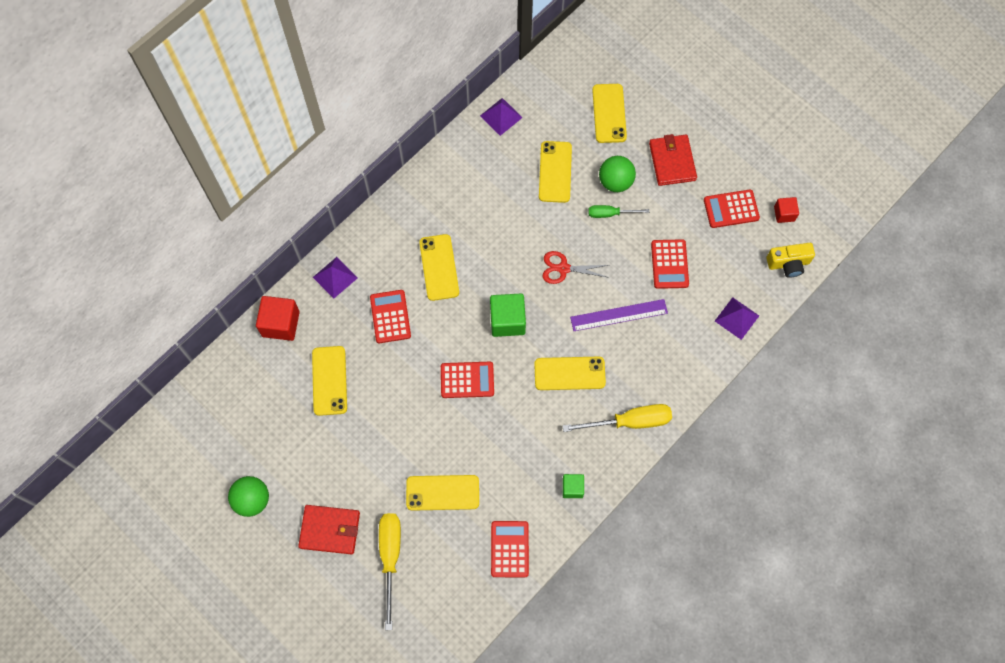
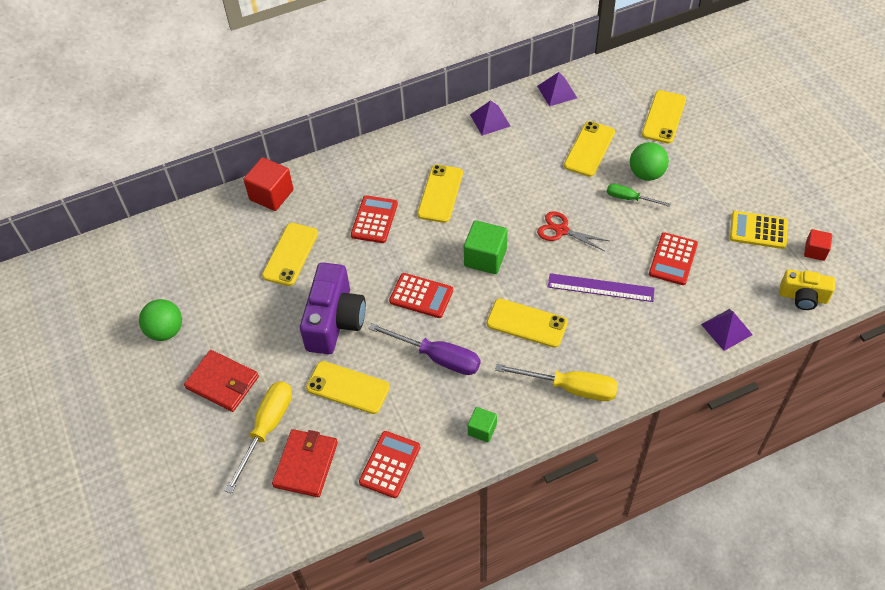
camera: 25 degrees right, 15 degrees down
(335, 277) = (340, 173): purple pyramid -> purple pyramid (490, 120)
(401, 433) = (334, 321): none -> purple camera
(507, 435) = (437, 357): none -> purple screwdriver
(672, 161) = (712, 173): red wallet -> red wallet (306, 464)
(731, 209) = (758, 230): red calculator -> yellow calculator

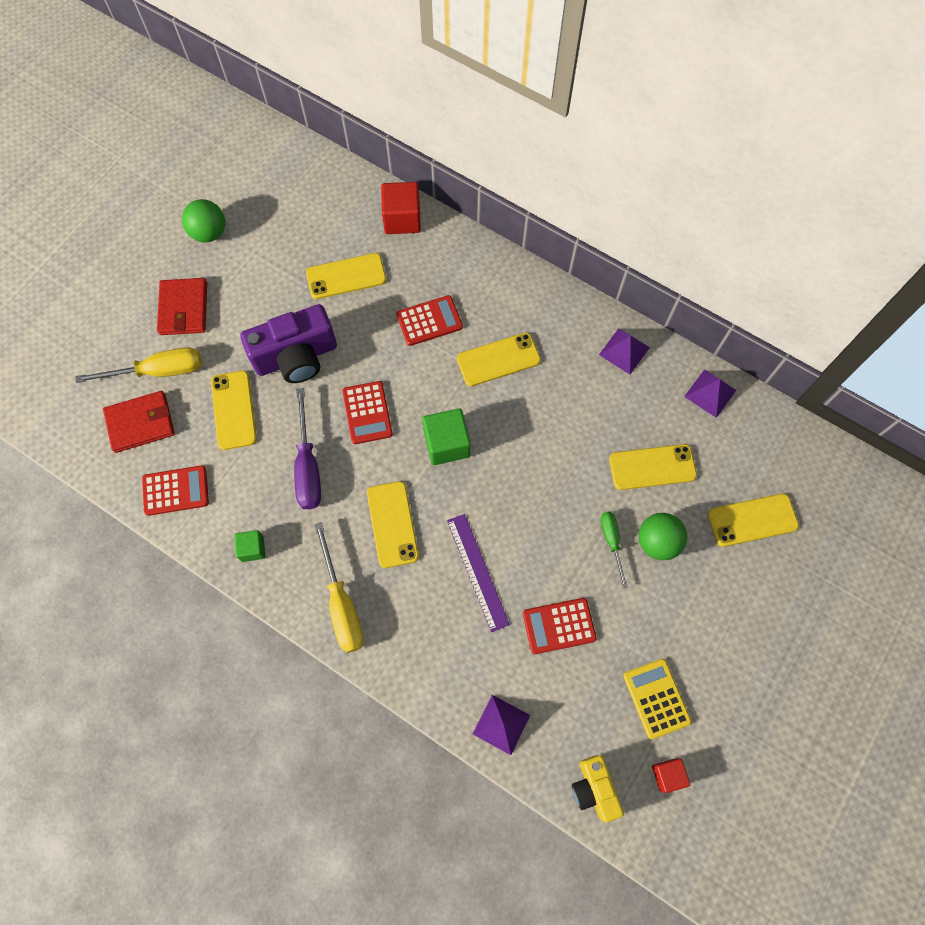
camera: 55 degrees right, 15 degrees up
(561, 230) = (525, 496): red scissors -> none

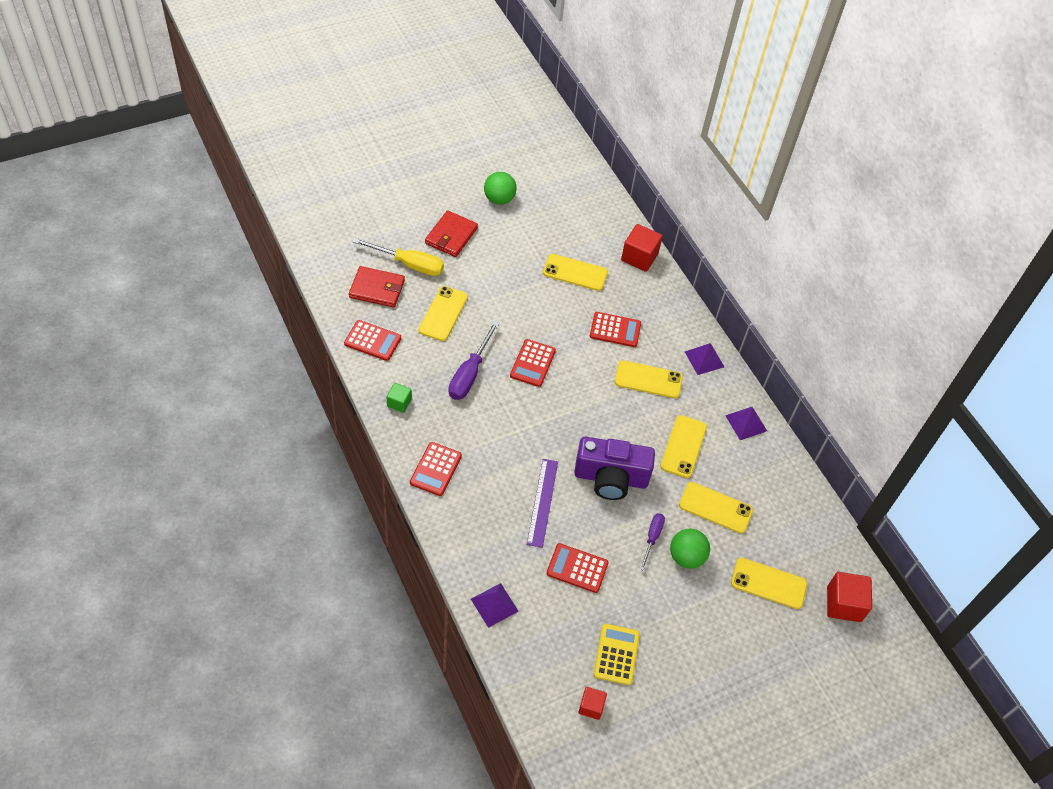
camera: 25 degrees right, 15 degrees down
(296, 357) = (507, 304): purple camera -> purple camera (611, 478)
(342, 604) = (435, 469): yellow screwdriver -> red calculator
(392, 524) = (503, 440): yellow phone -> yellow phone (683, 446)
(446, 444) = (575, 412): green cube -> none
(594, 789) = (532, 683): yellow camera -> none
(611, 541) = (652, 538): green screwdriver -> purple screwdriver
(710, 393) = (793, 484): purple pyramid -> purple pyramid (704, 359)
(834, 497) = (843, 604): none -> red cube

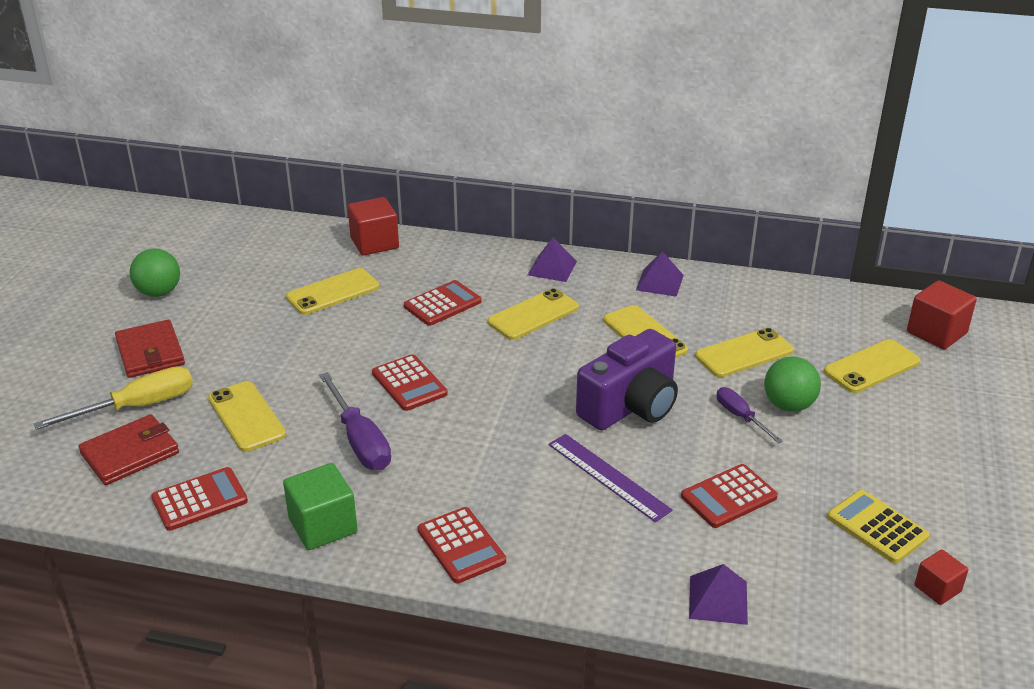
camera: 45 degrees left, 20 degrees down
(399, 403) = (323, 526): green cube -> green cube, size x1.70

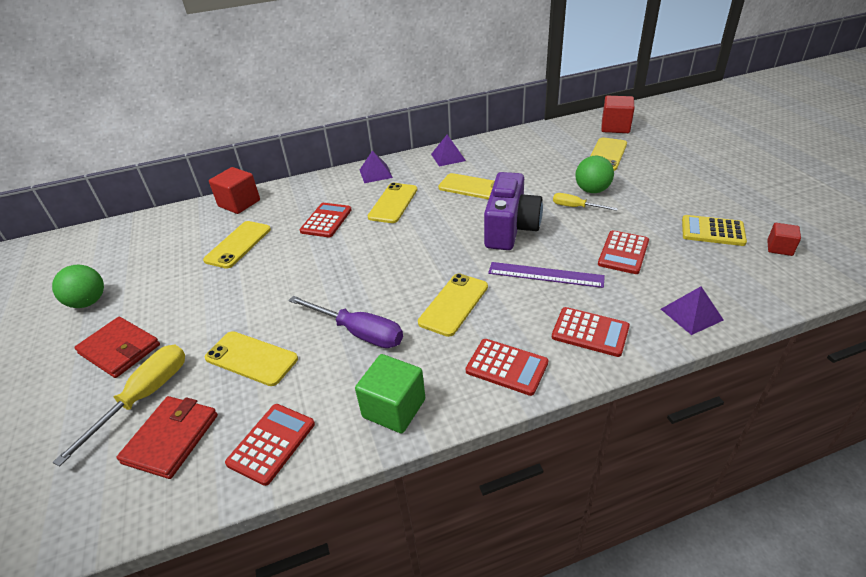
camera: 30 degrees left, 5 degrees up
(409, 383) = (355, 278): red calculator -> red calculator (590, 332)
(740, 417) = (575, 207): purple screwdriver -> yellow screwdriver
(744, 353) = (537, 174): yellow phone -> yellow phone (454, 304)

